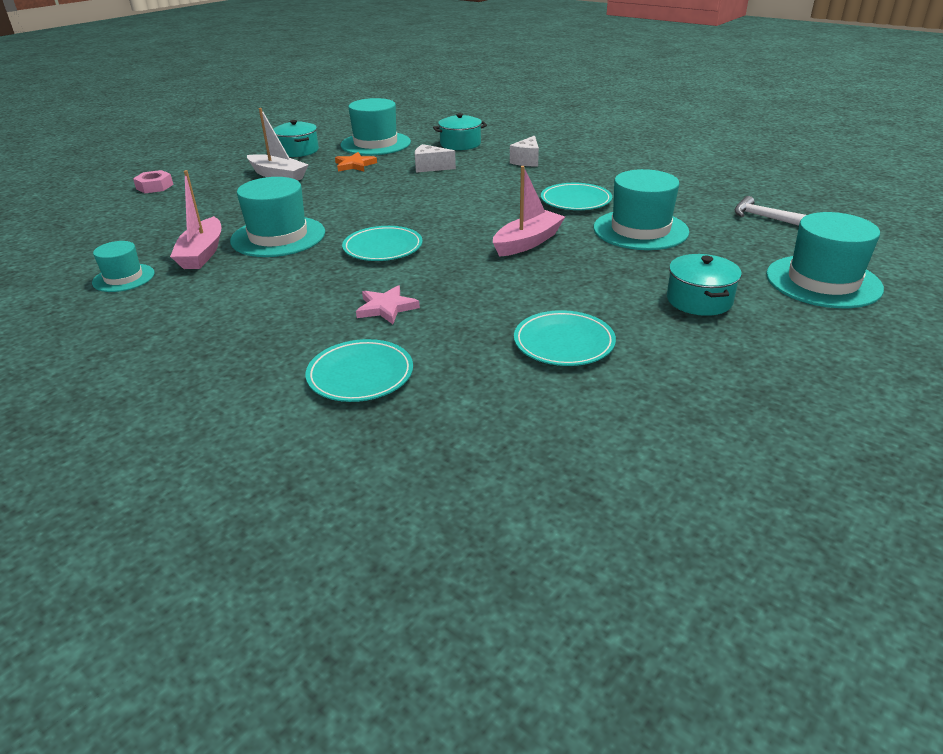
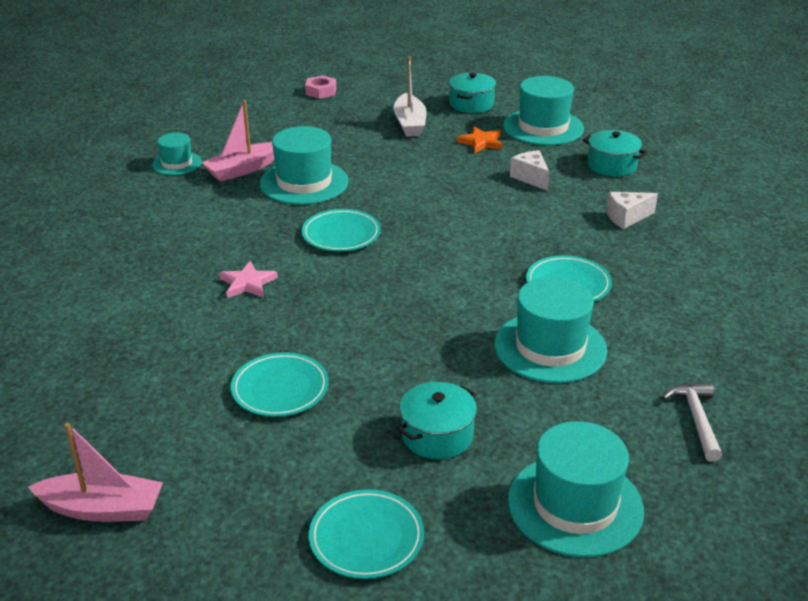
camera: 50 degrees right, 0 degrees up
(360, 375) = (146, 318): turquoise plate -> turquoise plate (366, 538)
(527, 242) = (439, 296): pink boat -> pink boat (102, 509)

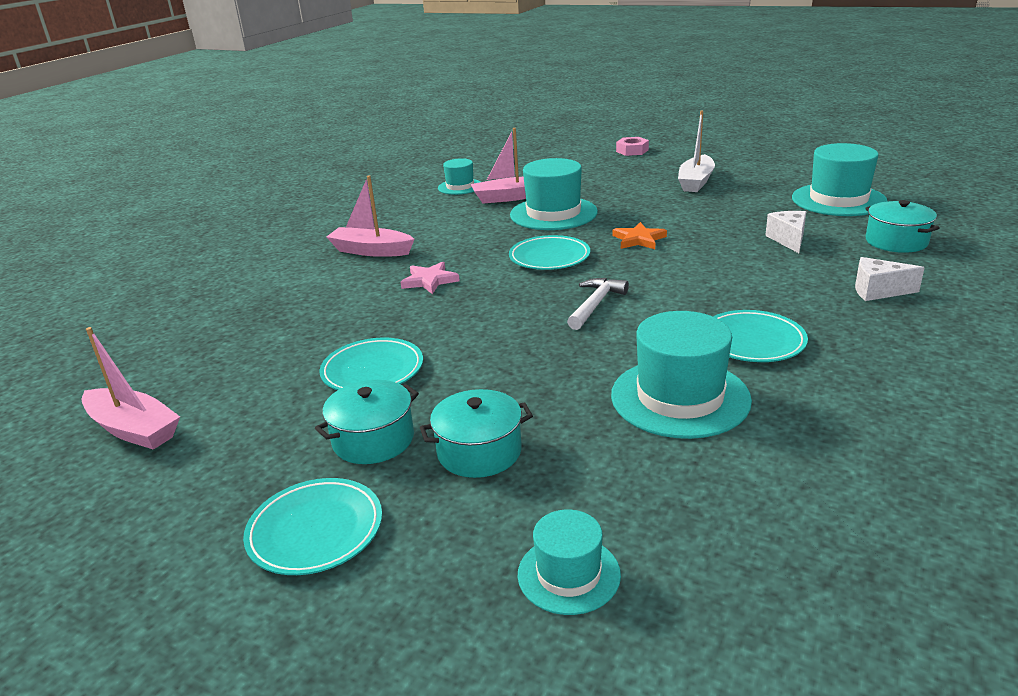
camera: 30 degrees right, 5 degrees down
(153, 261) = (371, 251): none -> pink boat
(471, 104) = (773, 173): turquoise pot -> turquoise pot (373, 440)
(481, 142) = (757, 204): orange star -> orange star (639, 239)
(575, 505) = (568, 574): turquoise hat -> turquoise hat, size x0.57
(696, 419) = (811, 523): white hammer -> white hammer (595, 304)

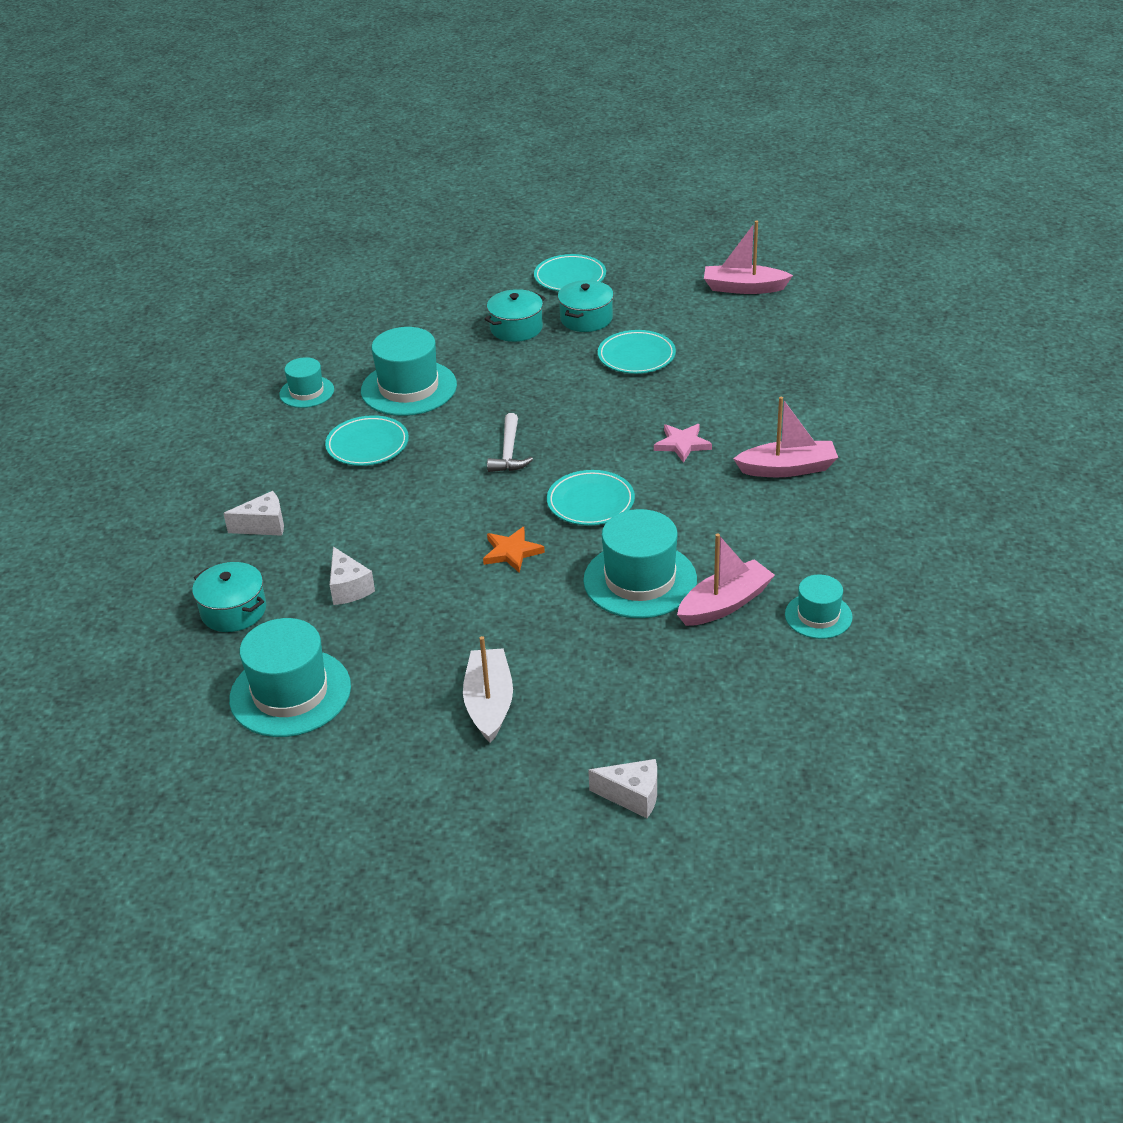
camera: 155 degrees right, 10 degrees up
(568, 574) = (433, 293): turquoise hat -> turquoise hat (307, 392)
(632, 151) = (632, 796): pink nut -> white cheese

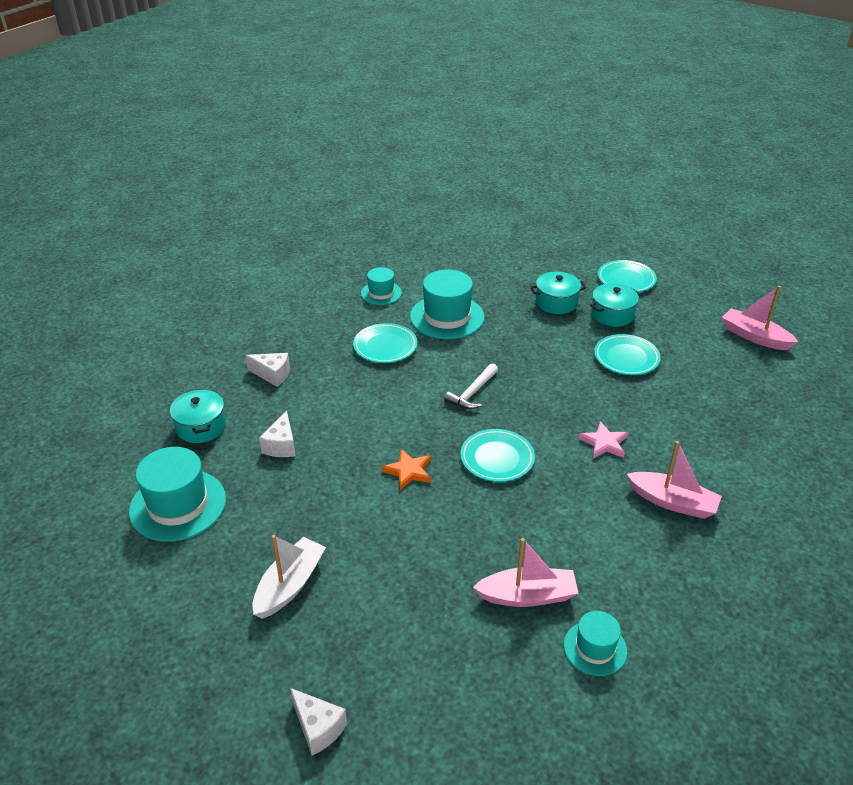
camera: 30 degrees right, 0 degrees up
(640, 580) = (479, 541): turquoise hat -> none

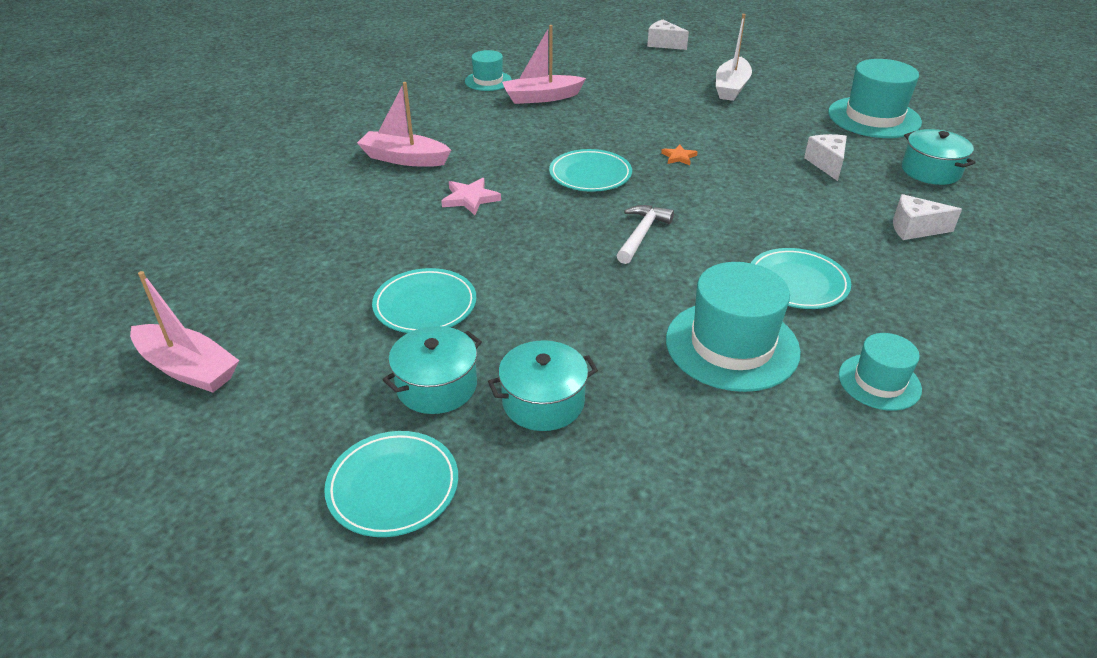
camera: 170 degrees right, 0 degrees up
(408, 471) = (679, 157): orange star -> orange star, size x0.65

